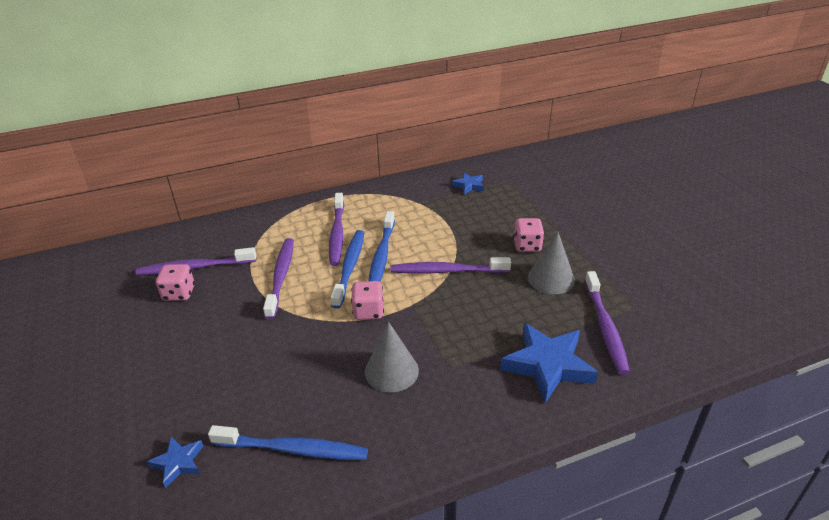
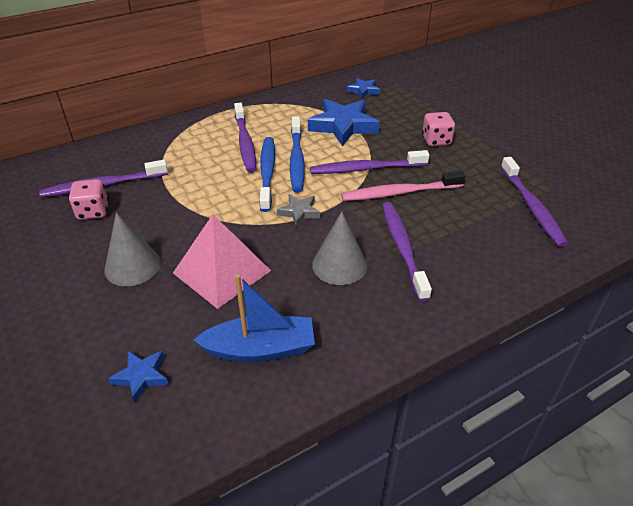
camera: 10 degrees left, 5 degrees up
(278, 366) = (222, 272): none -> pink pyramid
(281, 277) = (198, 187): purple toothbrush -> purple toothbrush (403, 248)
(292, 449) = (260, 349): blue toothbrush -> blue boat
(368, 311) = (299, 212): pink dice -> grey star
(473, 300) = (400, 193): none -> pink toothbrush
(548, 365) = (489, 245): blue star -> blue star (343, 126)
(551, 279) = (468, 168): grey cone -> grey cone (132, 266)

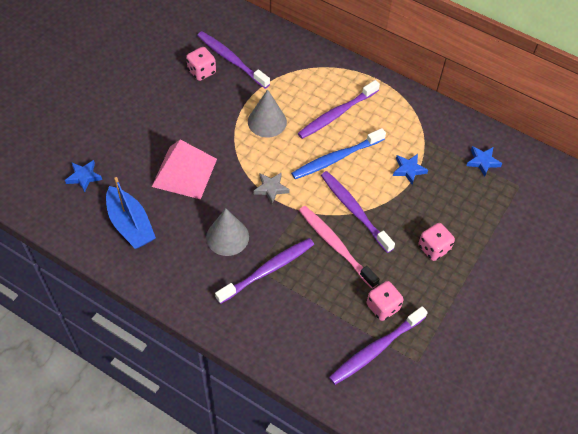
camera: 60 degrees right, 15 degrees up
(132, 266) = (164, 123): grey cone -> grey cone (267, 121)
(267, 173) = (306, 147): blue toothbrush -> none
(343, 126) = (408, 170): blue star -> blue star, size x0.51
(485, 187) = (383, 307): none -> pink dice

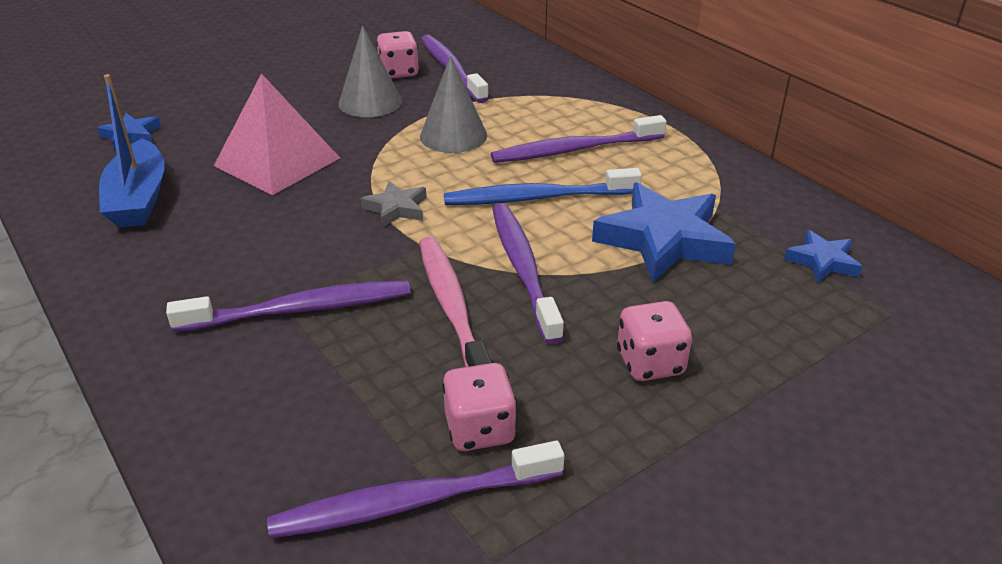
camera: 25 degrees right, 20 degrees down
(227, 237) = (272, 249): grey cone -> grey cone (370, 102)
(408, 170) = (663, 240): blue star -> blue star, size x1.96

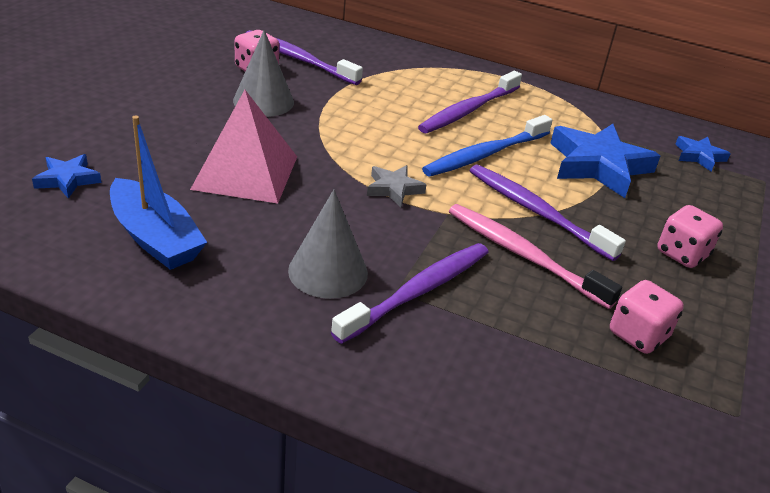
camera: 35 degrees left, 0 degrees up
(413, 502) = (656, 400): purple toothbrush -> none
(453, 136) = (367, 117): grey cone -> grey cone (328, 271)

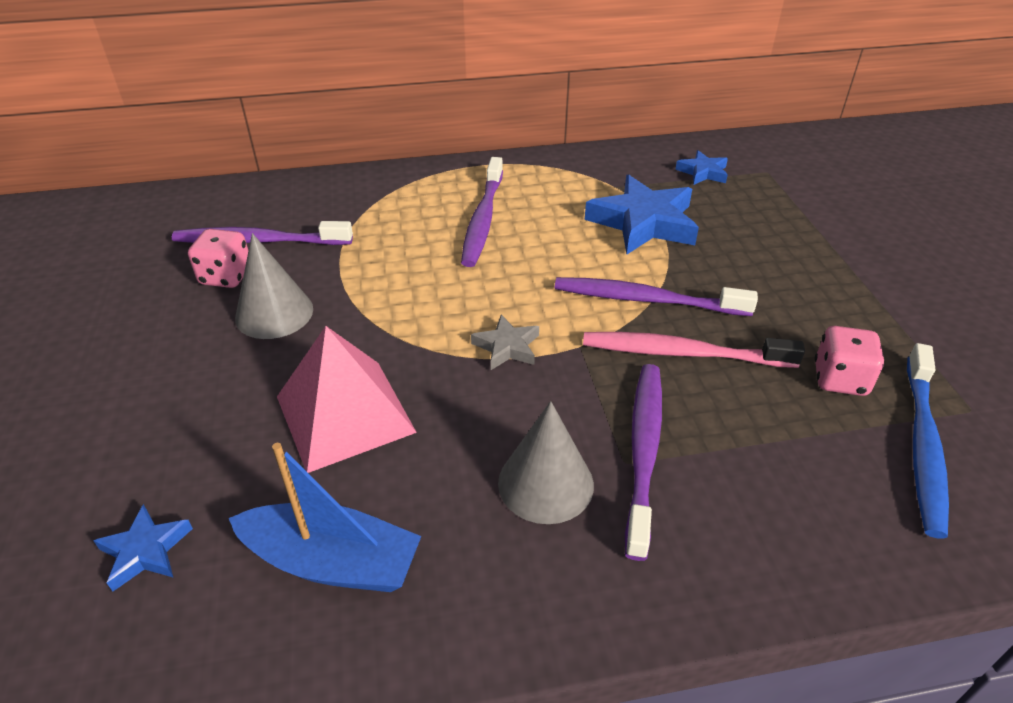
camera: 30 degrees left, 5 degrees up
(485, 154) = (545, 261): blue toothbrush -> blue toothbrush (922, 445)
(682, 254) = (787, 277): pink dice -> none

